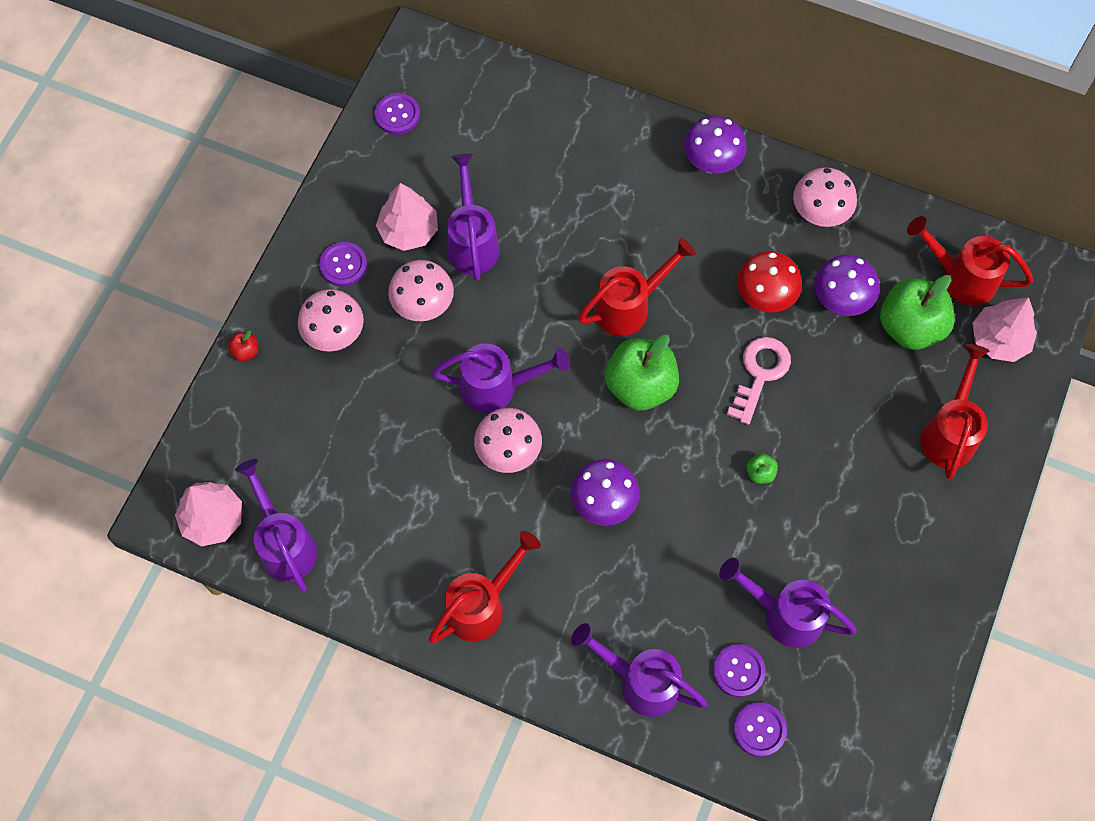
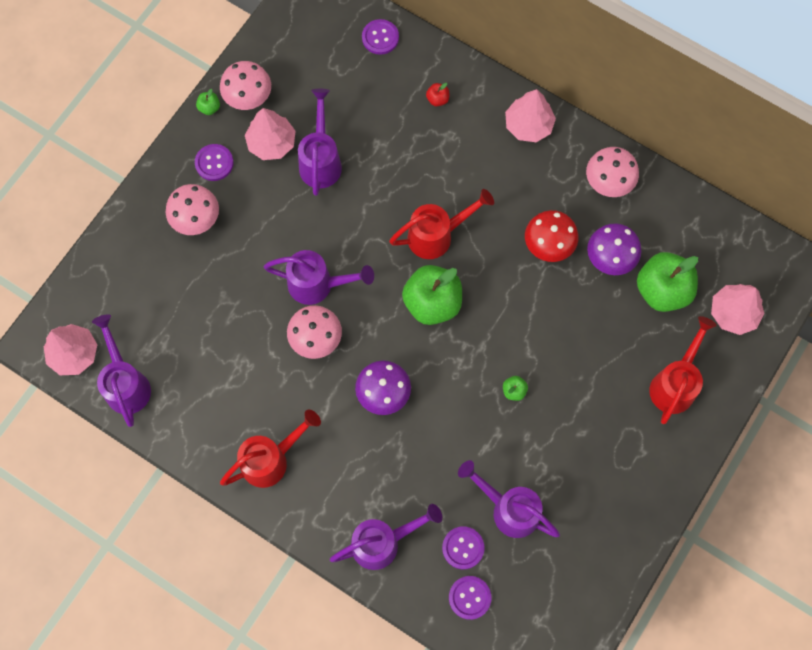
camera: 10 degrees right, 5 degrees up
(246, 351) = (124, 222): red apple -> red apple (437, 99)
(325, 202) = (209, 108): none -> green apple
(397, 115) = (281, 44): purple button -> purple button (380, 37)
(423, 306) = (271, 208): pink mushroom -> pink mushroom (248, 99)
(640, 681) = (383, 542): purple watering can -> purple watering can turned 120 degrees clockwise
(711, 163) = (528, 125): purple mushroom -> pink tree
(759, 374) = (531, 309): pink key -> none
(960, 277) = (713, 256): red watering can -> none

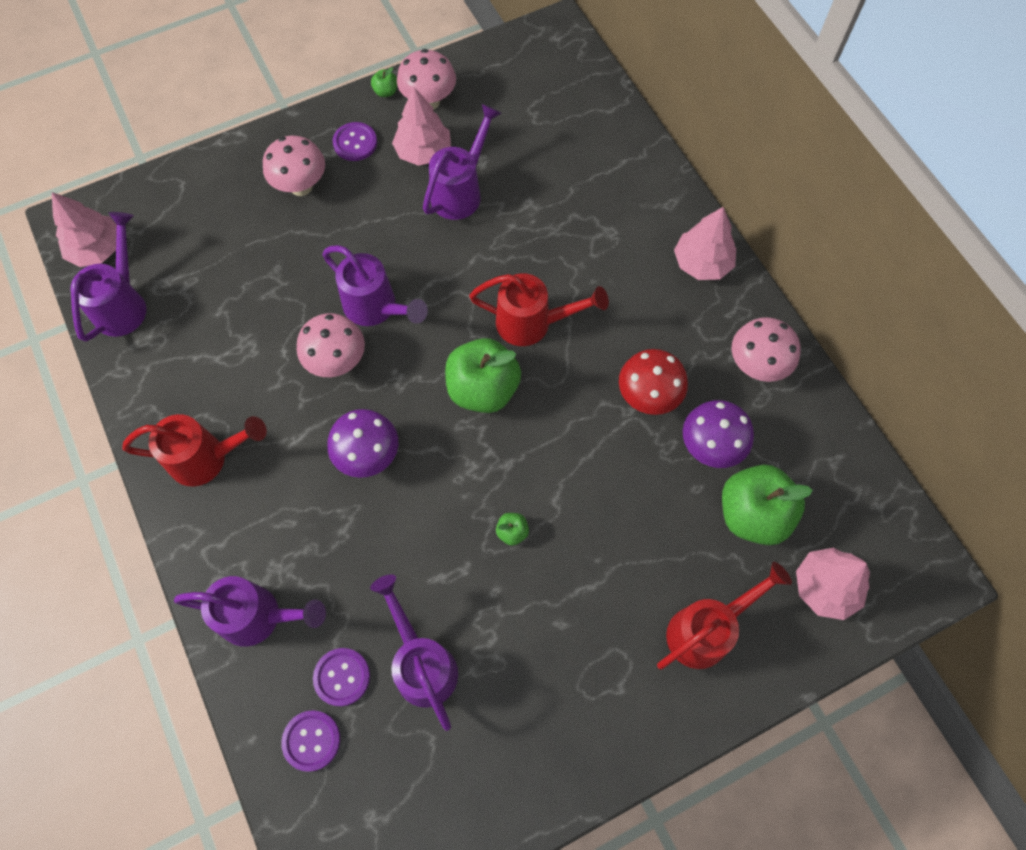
camera: 30 degrees right, 5 degrees down
(380, 37) = (597, 107): purple button -> none
(437, 99) = (619, 191): red apple -> none

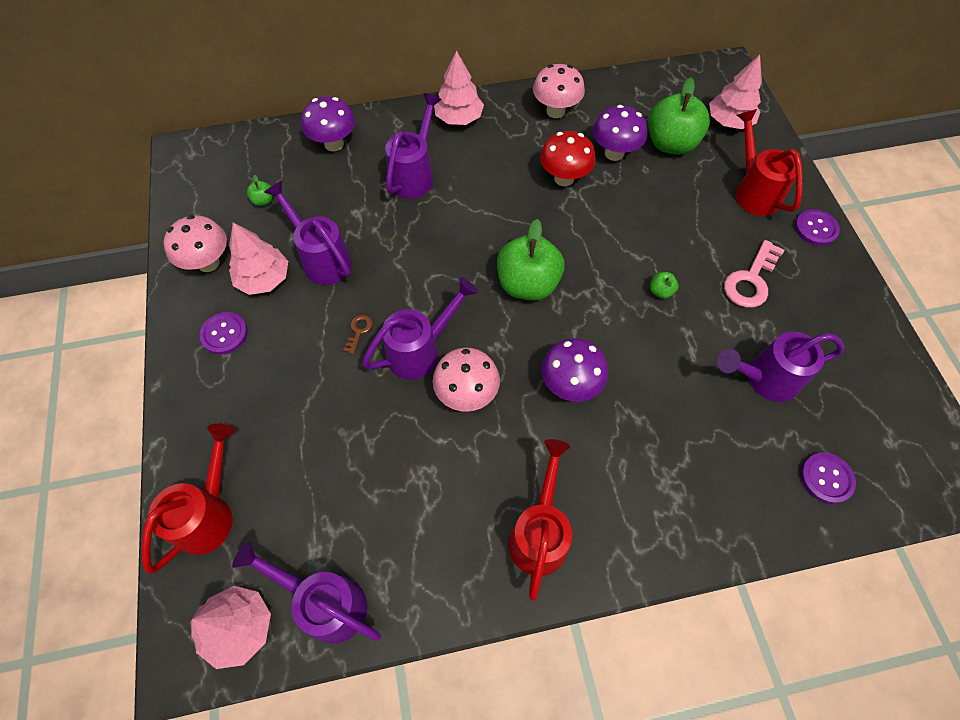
camera: 75 degrees left, 5 degrees down
(260, 617) = (711, 505): purple watering can -> purple watering can (415, 174)
(301, 186) = (253, 392): pink mushroom -> none
(342, 677) = (772, 444): purple button -> purple button (815, 228)
(385, 249) = (358, 331): none -> brown key
(386, 92) = (176, 296): green apple -> green apple (263, 201)
(533, 323) = (476, 236): red watering can -> red watering can (210, 513)
(559, 637) = (751, 280): none -> pink key
(615, 153) = (334, 144): none -> purple mushroom

